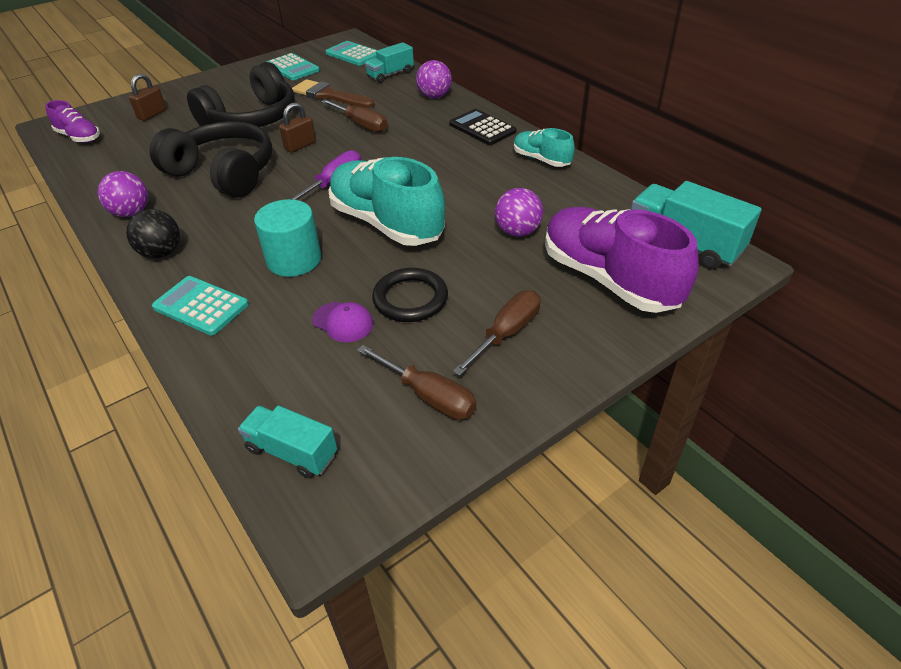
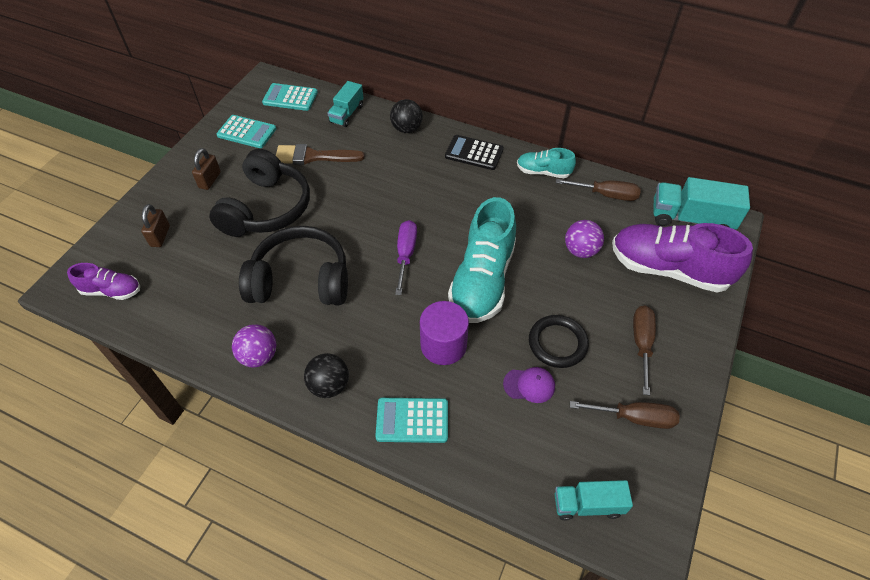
camera: 30 degrees left, 10 degrees up
(294, 260) = (443, 345): turquoise cylinder -> purple cylinder
(300, 145) = (340, 224): brown padlock -> brown padlock (210, 180)
(361, 125) = (373, 182): brown screwdriver -> brown screwdriver (606, 195)
(387, 223) = (482, 280): turquoise shoe -> turquoise shoe turned 90 degrees counterclockwise
(434, 96) = (406, 129): purple ball -> black ball

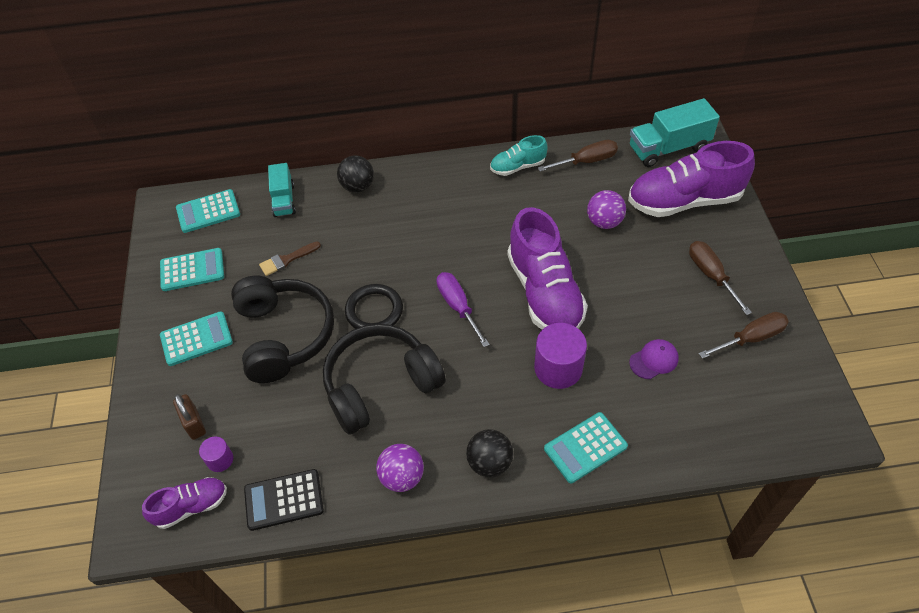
camera: 30 degrees left, 0 degrees up
(155, 270) = (220, 460): none -> purple cylinder
(210, 180) = (196, 339): brown padlock -> turquoise calculator
(313, 156) = (287, 260): brown brush -> brown brush, size x0.62
(474, 153) = (441, 179): black calculator -> black calculator (284, 500)
(482, 280) = (544, 293): turquoise shoe -> purple shoe
(557, 343) = (648, 312): black ring -> black ring (374, 311)
(588, 505) = (770, 427): turquoise truck -> none

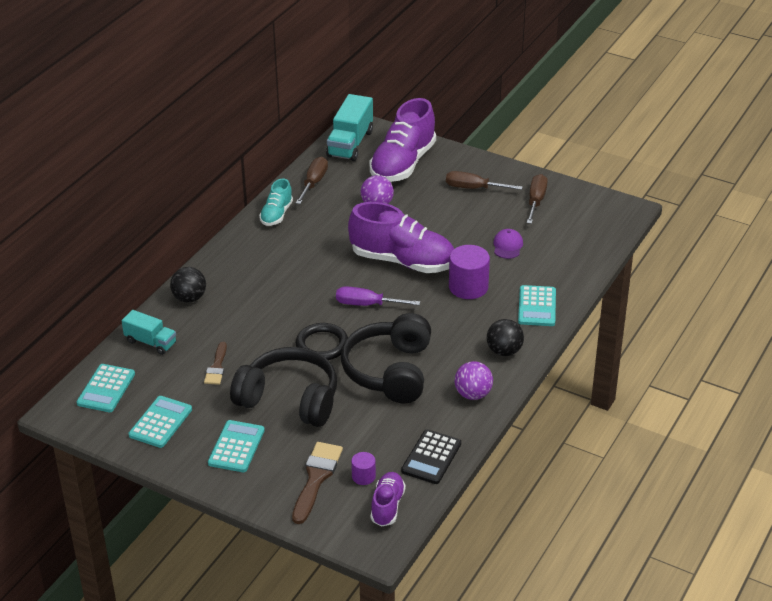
camera: 55 degrees left, 15 degrees down
(194, 424) = (316, 478): brown padlock -> brown brush

